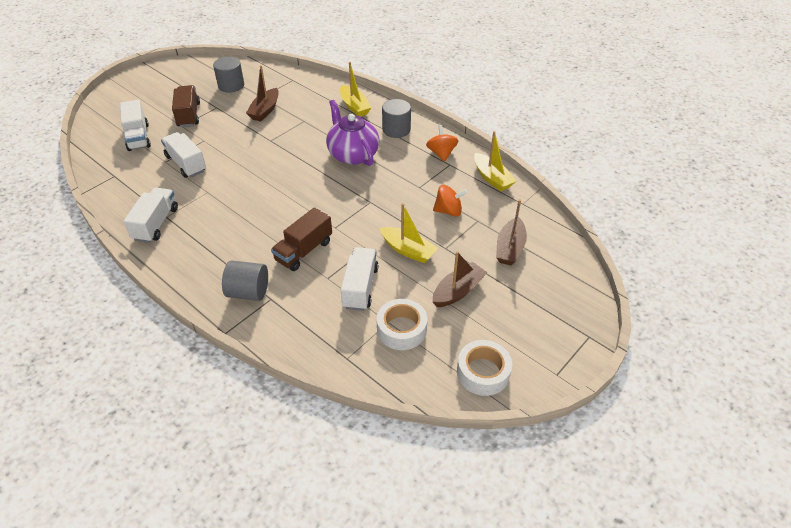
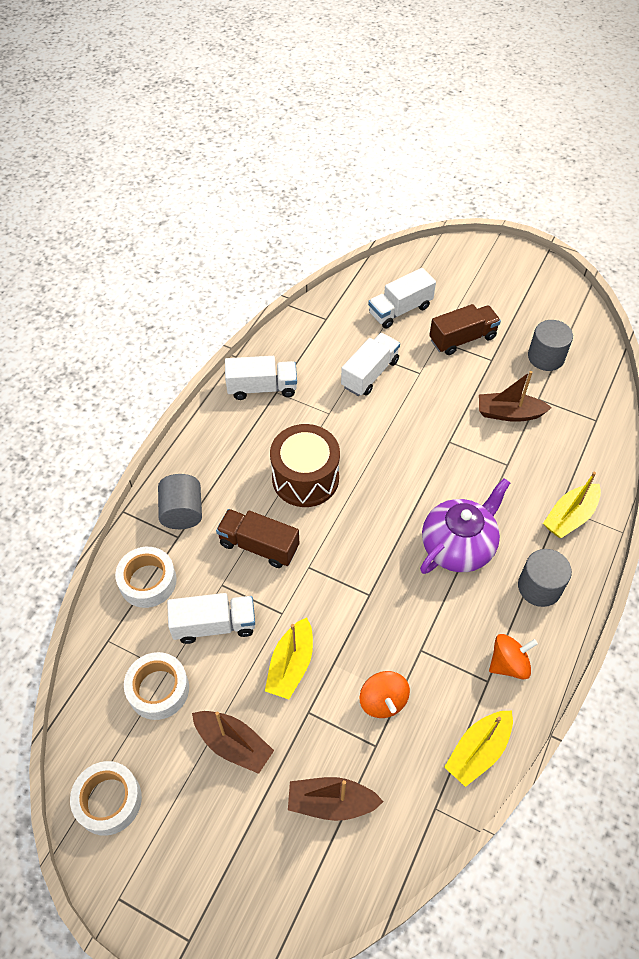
camera: 75 degrees right, 10 degrees up
(258, 215) = (305, 478): none -> brown drum
(303, 324) = (148, 581): none -> white tape

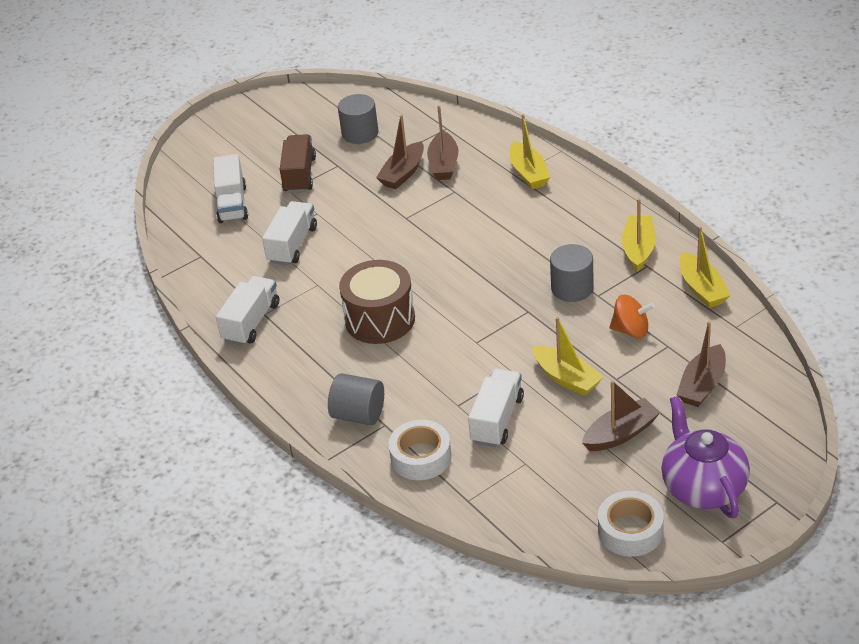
camera: 60 degrees left, 15 degrees down
(158, 689) = (540, 473): white tape -> none
(259, 545) = (432, 369): brown truck -> none
(370, 374) = (292, 245): white truck -> white truck turned 45 degrees clockwise
(458, 546) = (515, 244): purple teapot -> purple teapot (703, 487)
(508, 664) = (638, 249): orange spinning top -> yellow boat
(539, 587) = (581, 211): grey cylinder -> grey cylinder (572, 288)
(541, 440) = (443, 164): none -> brown boat

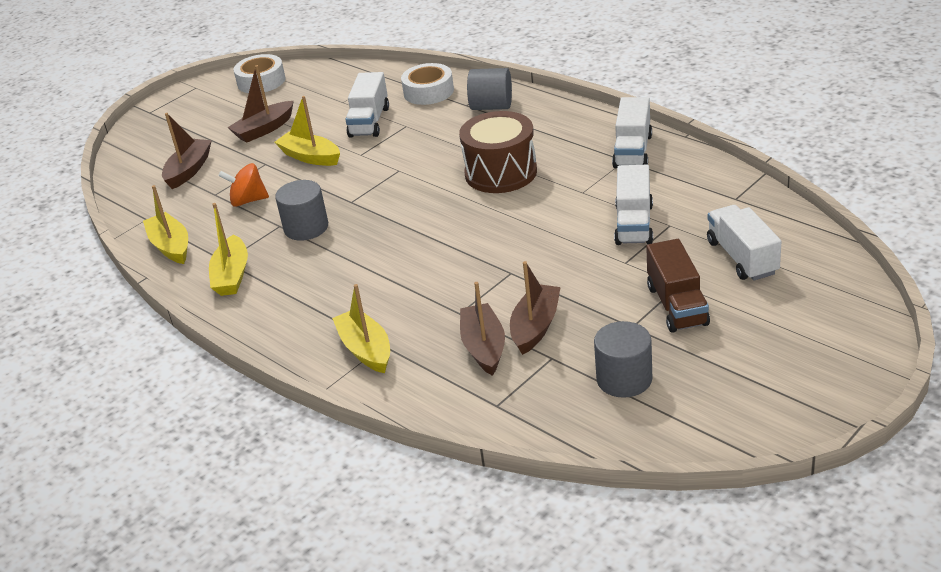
camera: 170 degrees right, 5 degrees down
(703, 487) = (203, 110): purple teapot -> none

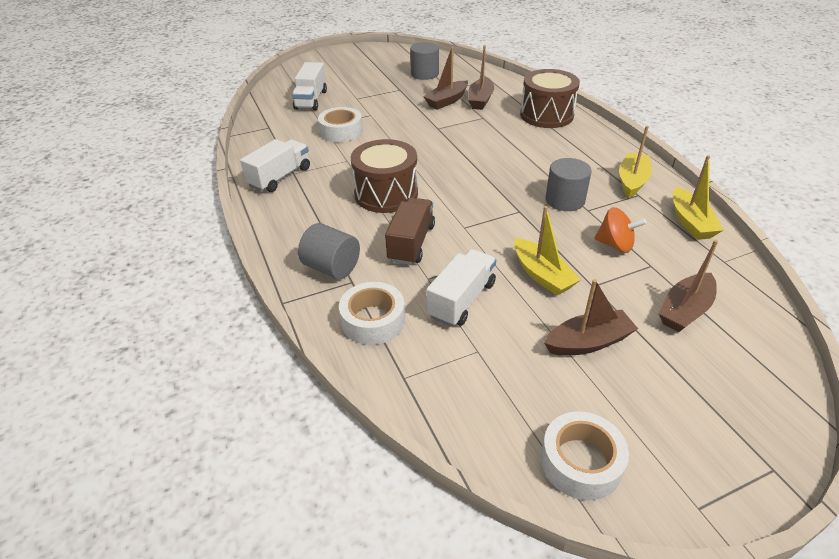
camera: 160 degrees left, 5 degrees up
(366, 350) = (546, 115): yellow boat -> brown drum
(634, 224) = (341, 131): white truck -> white tape
(677, 305) = (369, 91): brown truck -> brown truck (411, 243)

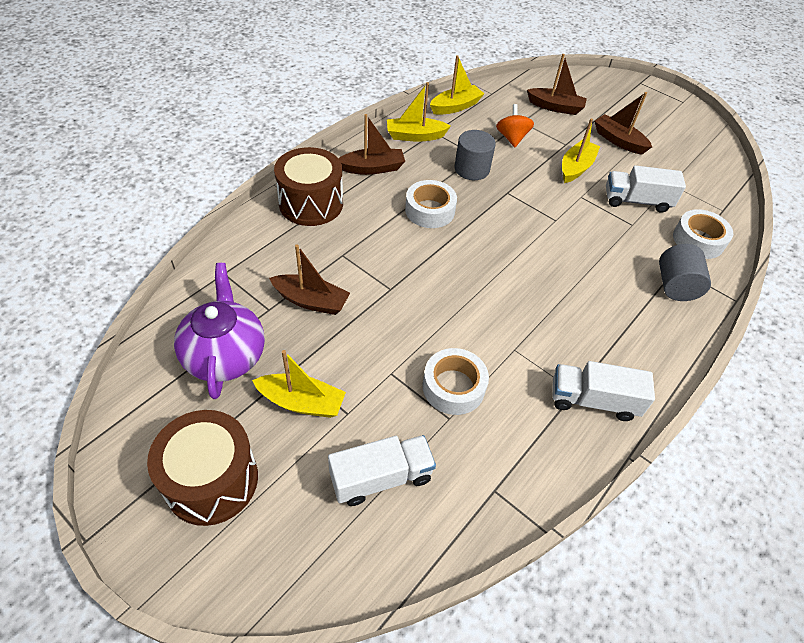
camera: 120 degrees left, 10 degrees up
(375, 88) = (302, 402): none -> yellow boat
(386, 194) = (550, 288): brown drum -> brown drum (212, 480)
(411, 243) = (603, 246): brown truck -> none
(424, 74) = (225, 355): grey cylinder -> purple teapot
(480, 100) = (294, 268): brown boat -> brown boat (372, 168)
(581, 462) = (699, 135): white tape -> white tape (430, 210)

